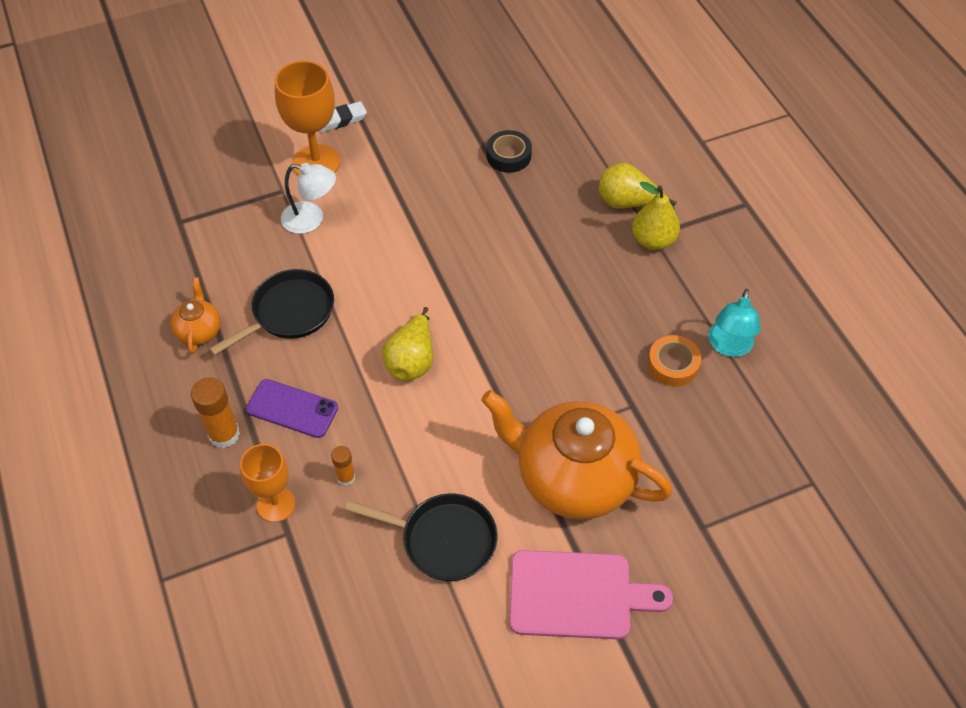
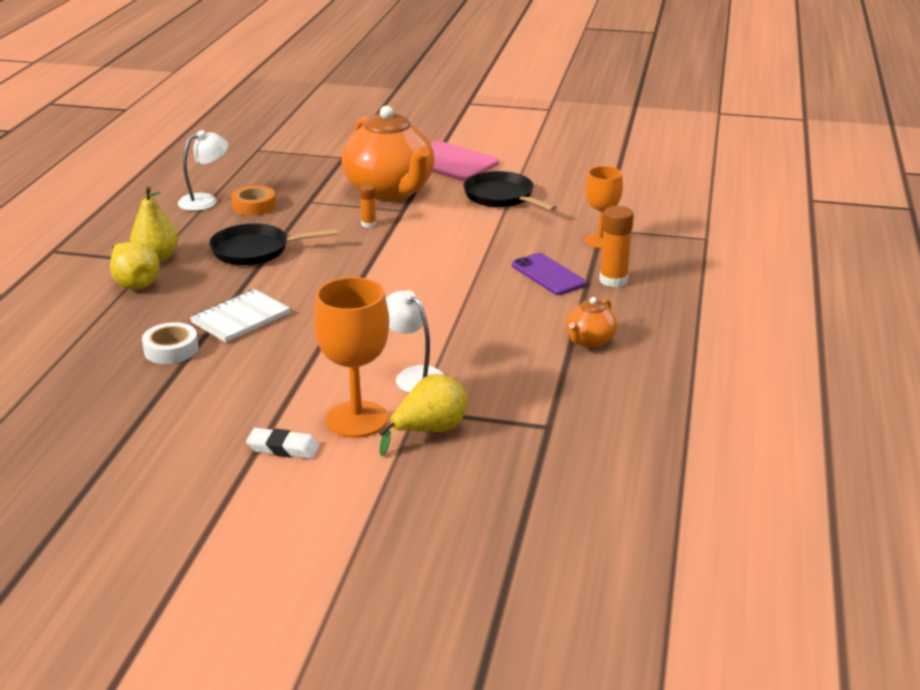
camera: 145 degrees left, 25 degrees down
(289, 313) = (500, 323): black pan -> black pan (256, 250)
(346, 477) = (539, 235): orange glue stick -> orange glue stick (368, 224)
(412, 360) = (430, 266): yellow pear -> yellow pear (429, 431)
(498, 210) = (241, 318): none -> white notebook
(508, 156) = (171, 349): black tape -> white tape
(729, 347) = (205, 200): turquoise lamp -> white lamp

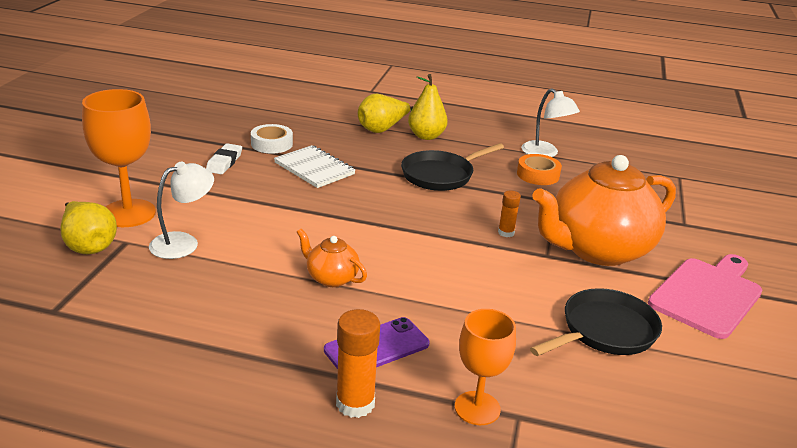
camera: 90 degrees right, 0 degrees up
(256, 250) = (441, 175): black pan -> black pan turned 120 degrees counterclockwise
(283, 448) = (107, 183): white eraser -> white eraser (224, 162)
(589, 340) = (206, 361): orange teapot -> orange teapot (331, 278)

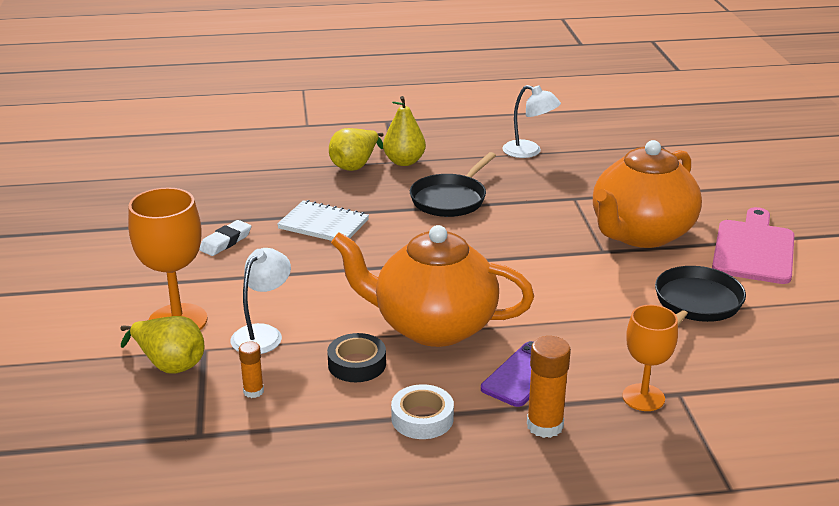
camera: 20 degrees left, 0 degrees up
(224, 162) = (225, 242): white eraser -> white eraser turned 45 degrees clockwise
(236, 291) = (357, 364): none -> black tape
(271, 144) = (256, 209): white tape -> white tape (422, 418)
(331, 278) = (433, 326): orange teapot -> orange teapot, size x2.27
(506, 233) = (552, 240): orange glue stick -> orange glue stick (253, 391)
(538, 175) = (538, 175): orange tape -> none

